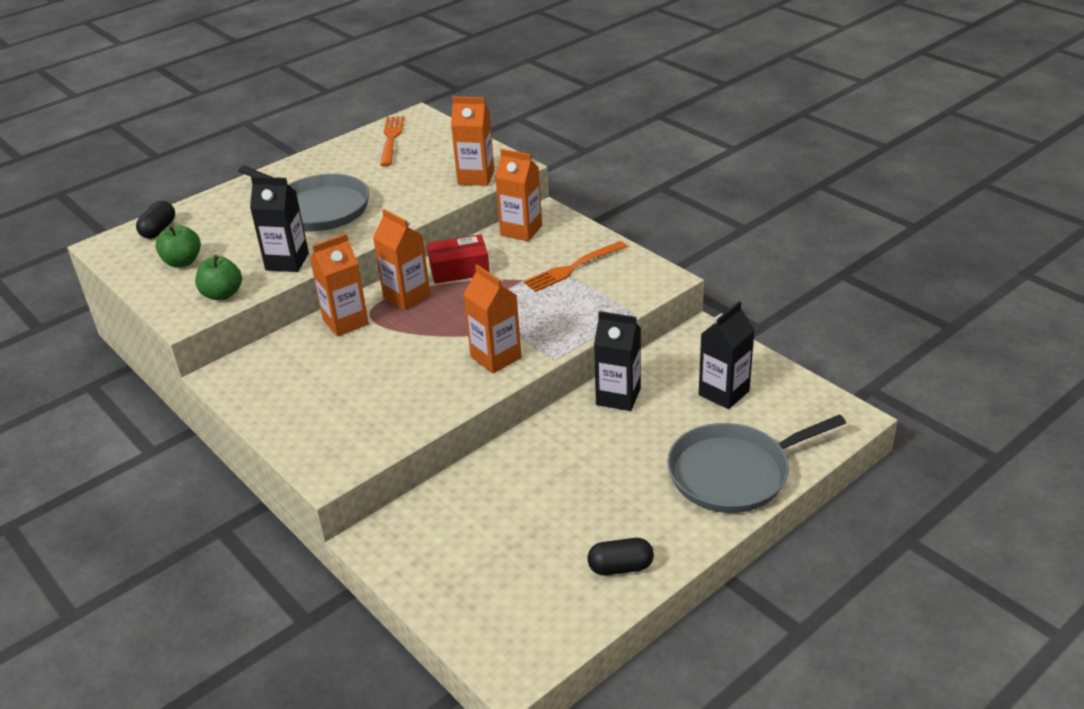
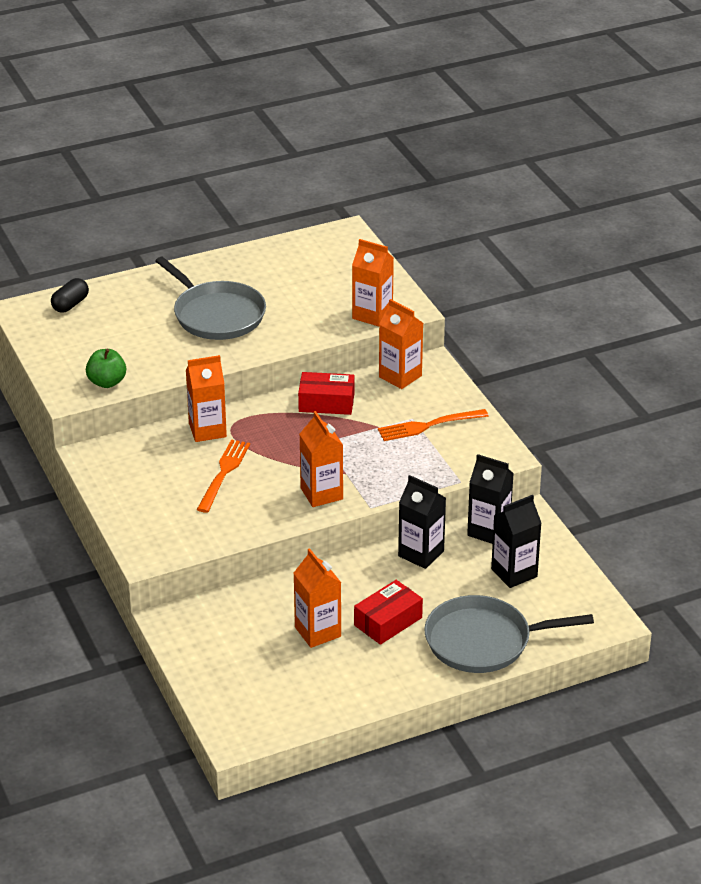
camera: 15 degrees right, 0 degrees up
(183, 262) = (82, 342): green apple -> none
(287, 262) = (171, 363): black carton -> black carton (488, 531)
(391, 139) = (312, 253): orange fork -> orange fork (223, 473)
(406, 297) = (269, 418): orange carton -> orange carton (317, 632)
(620, 567) = (352, 689): black capsule -> none
(621, 478) = (388, 621): none -> red box

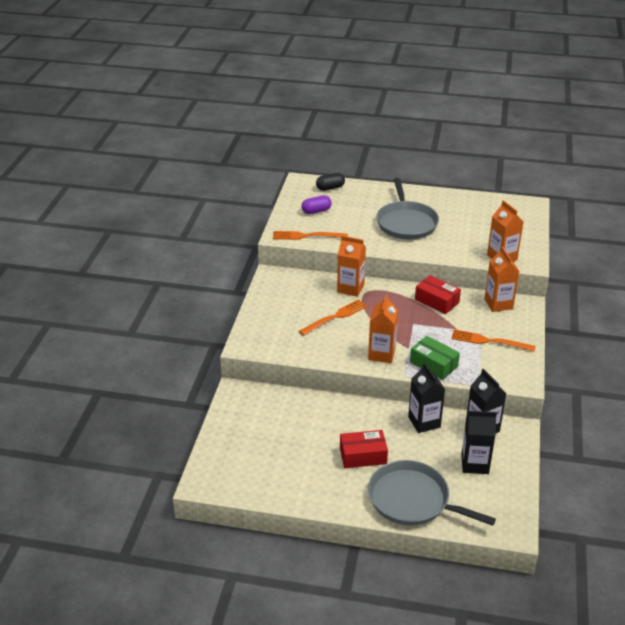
camera: 35 degrees right, 0 degrees up
(84, 344) = (316, 211): none -> purple capsule
(107, 382) = (307, 236): green apple -> orange fork
(317, 632) = (314, 441): orange carton -> none
(391, 479) = (433, 364): none -> green box

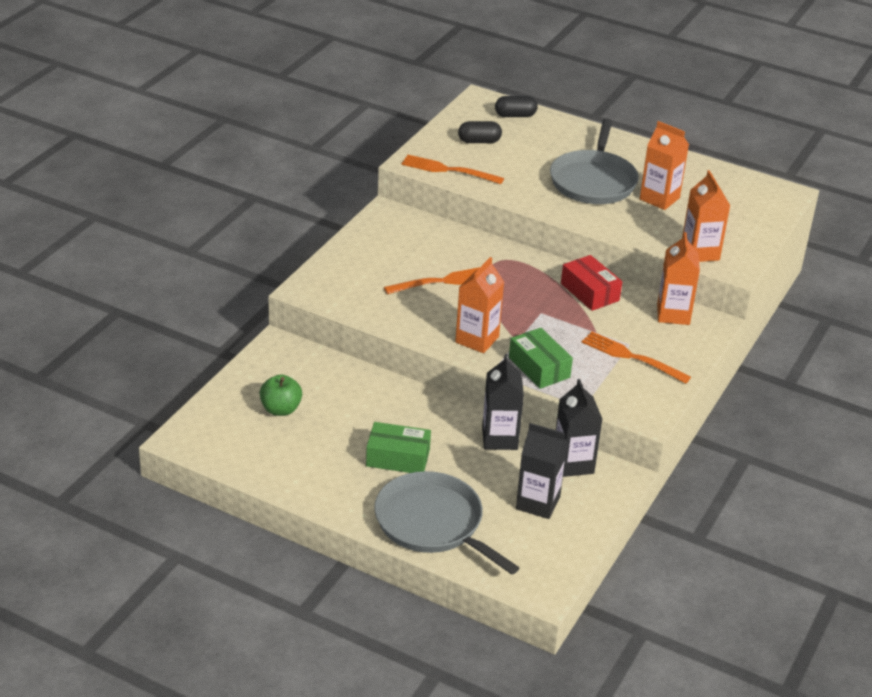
camera: 15 degrees right, 0 degrees up
(262, 440) = (281, 409): none -> green apple
(316, 211) = (479, 141): purple capsule -> black capsule
(350, 288) = (482, 251): orange carton -> orange carton (659, 198)
(363, 455) = (398, 458): red box -> green box

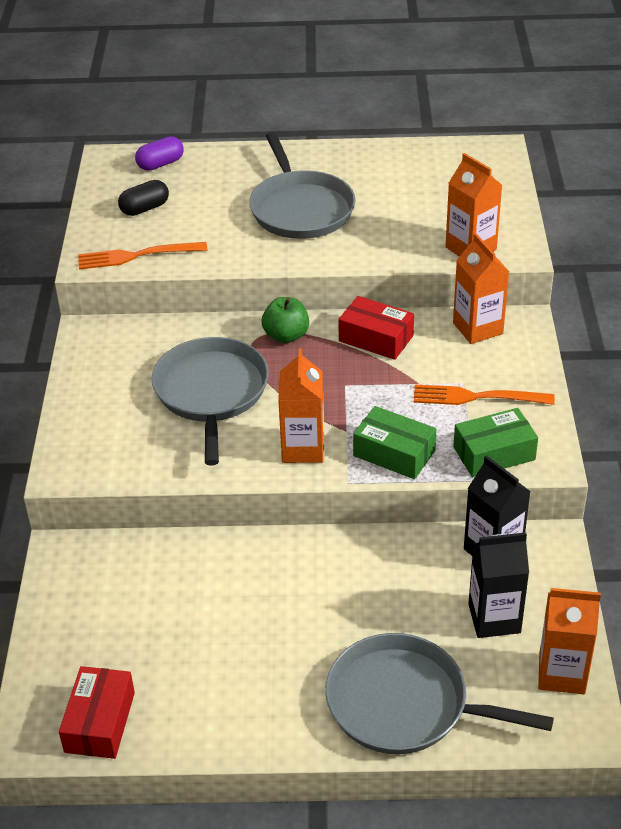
camera: 25 degrees left, 5 degrees up
(229, 448) = (100, 722): none -> red box
(281, 409) = (124, 637): green apple -> green apple (286, 336)
(398, 458) = (304, 636): green box -> green box (494, 453)
(442, 281) = (211, 393): orange fork -> grey pan
(499, 438) = (394, 556): black carton -> none
(515, 115) = (160, 164): black capsule -> purple capsule
(659, 198) = (382, 203): orange carton -> orange carton (562, 673)

